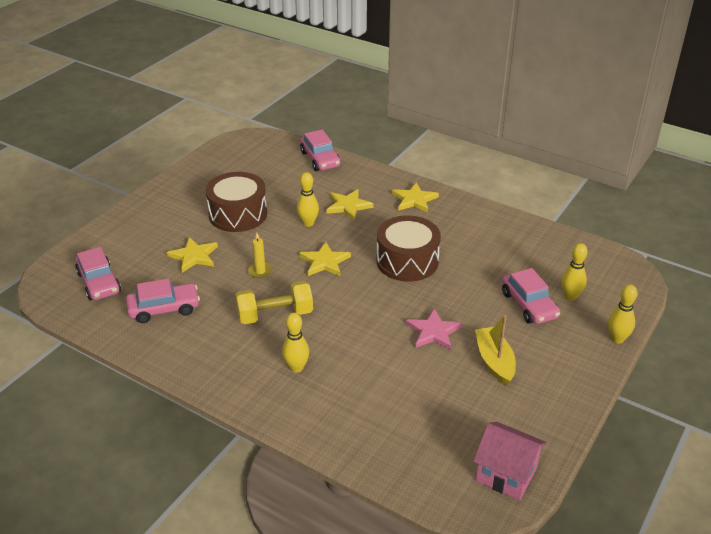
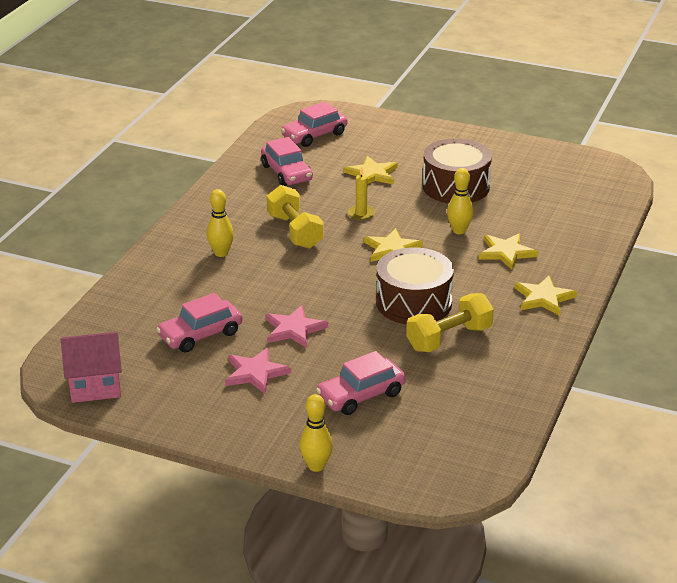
camera: 80 degrees right, 5 degrees down
(320, 159) = (598, 222): pink car -> pink car (200, 335)
(459, 251) = (449, 338): none -> yellow dumbbell
(494, 361) = (255, 373): yellow boat -> pink star
(506, 474) = (95, 386): pink house -> pink house turned 60 degrees clockwise
(570, 296) = (388, 428): yellow bowling pin -> none

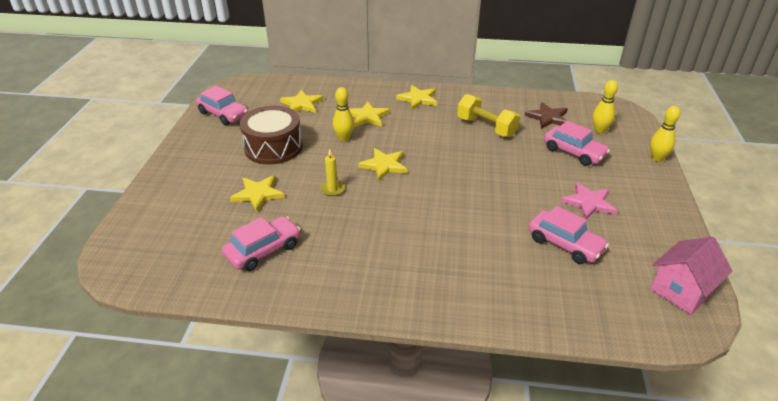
camera: 105 degrees left, 5 degrees up
(95, 386) = (681, 291): pink house -> pink house turned 75 degrees clockwise
(221, 253) = (433, 262): yellow bowling pin -> yellow bowling pin (599, 130)
(294, 329) = (522, 194): pink star -> none
(295, 231) = (376, 222): yellow dumbbell -> none
(314, 135) = (175, 246): pink car -> pink car (223, 114)
(414, 302) = (452, 146): brown drum -> none
(457, 400) = (548, 117): none -> brown star
(552, 210) = (302, 104): none -> yellow star

